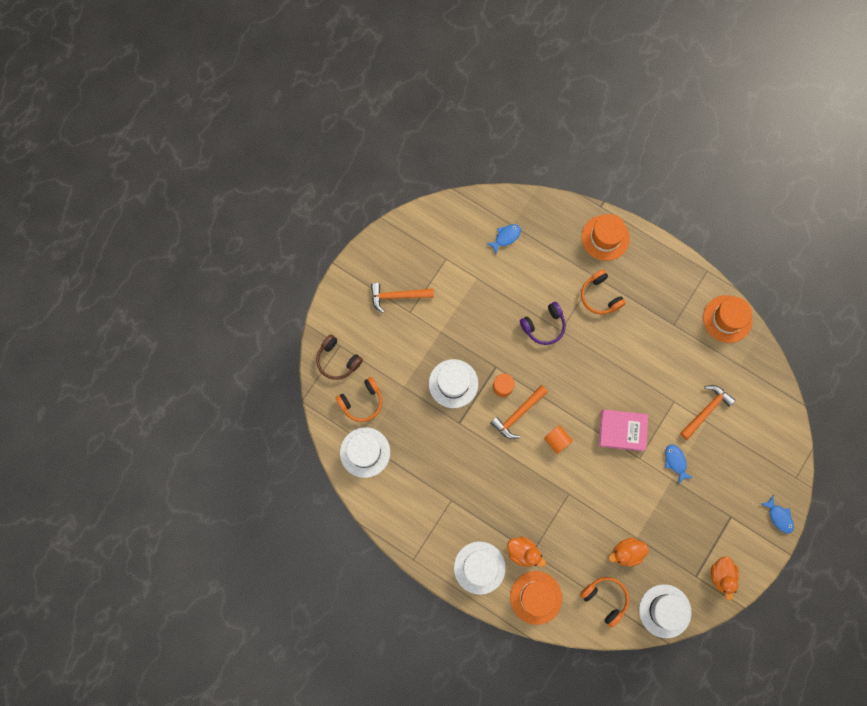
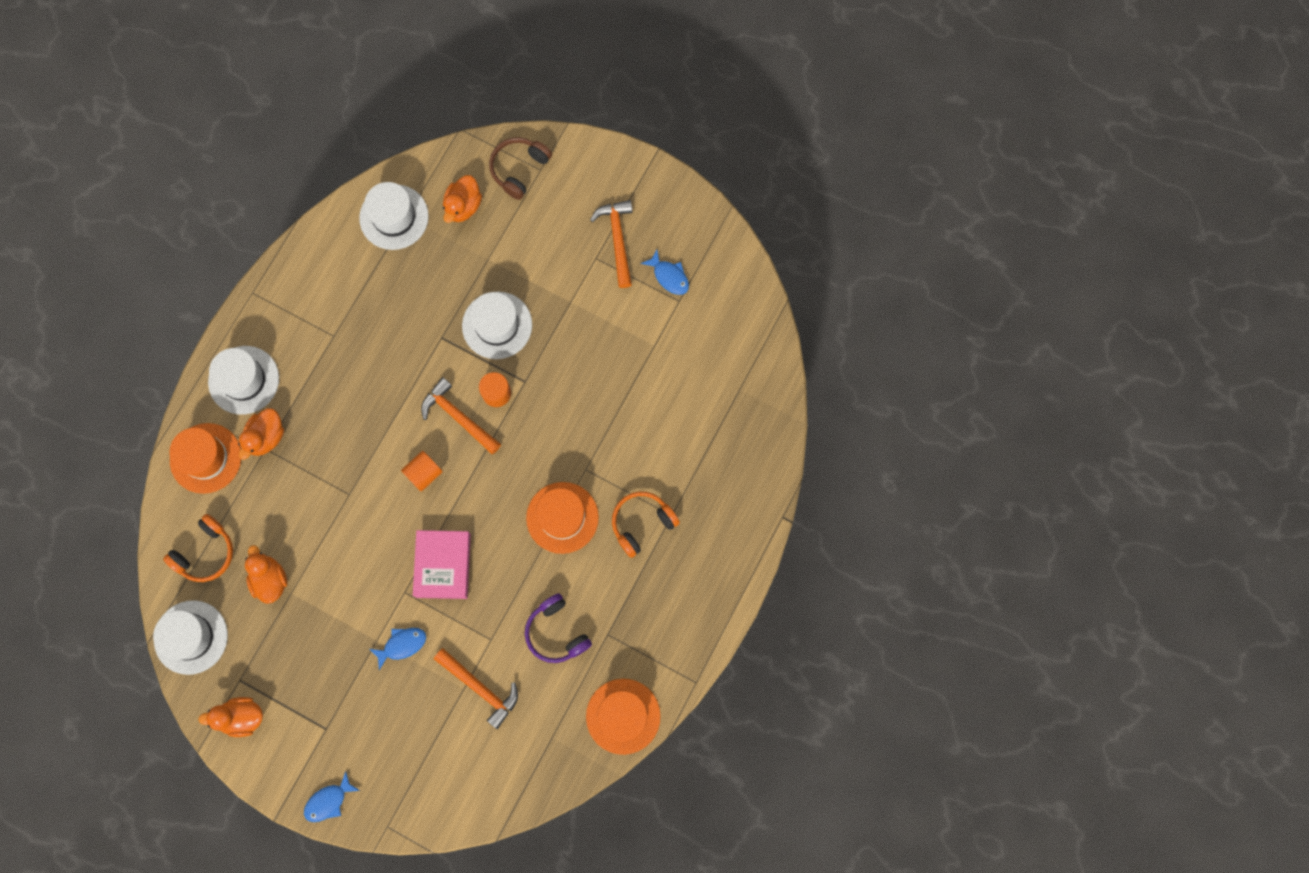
camera: 85 degrees right, 0 degrees up
(362, 402) = (463, 206): orange headphones -> orange duck
(505, 237) = (720, 382): blue fish -> blue fish (669, 276)
(544, 326) = (590, 445): purple headphones -> purple headphones (556, 632)
(605, 237) = (734, 526): orange hat -> orange hat (562, 517)

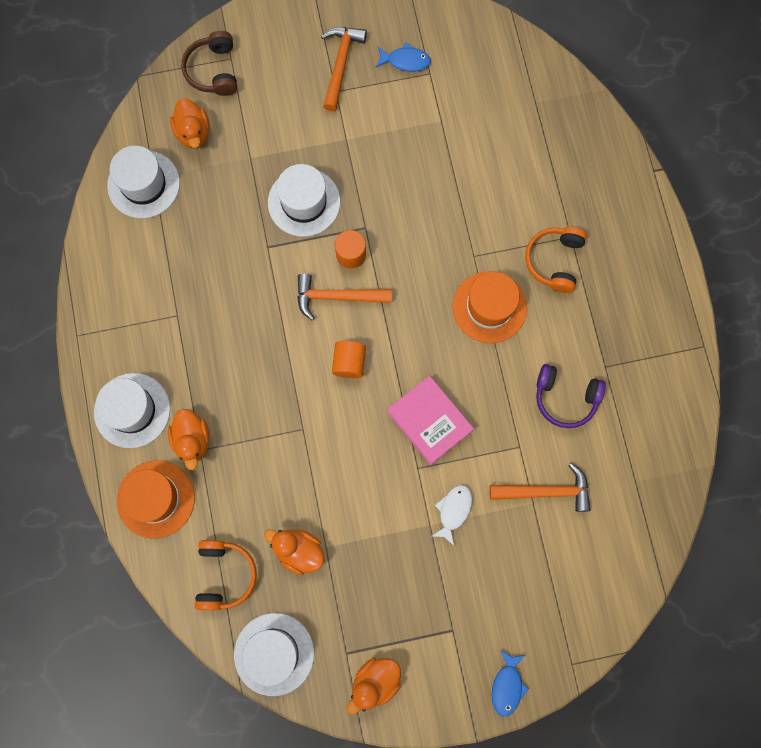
camera: 40 degrees left, 0 degrees up
(402, 645) = (453, 511): blue fish -> white fish
(617, 240) = (340, 64): orange hammer -> orange hammer turned 60 degrees clockwise
(623, 716) = (674, 418): orange hat -> none

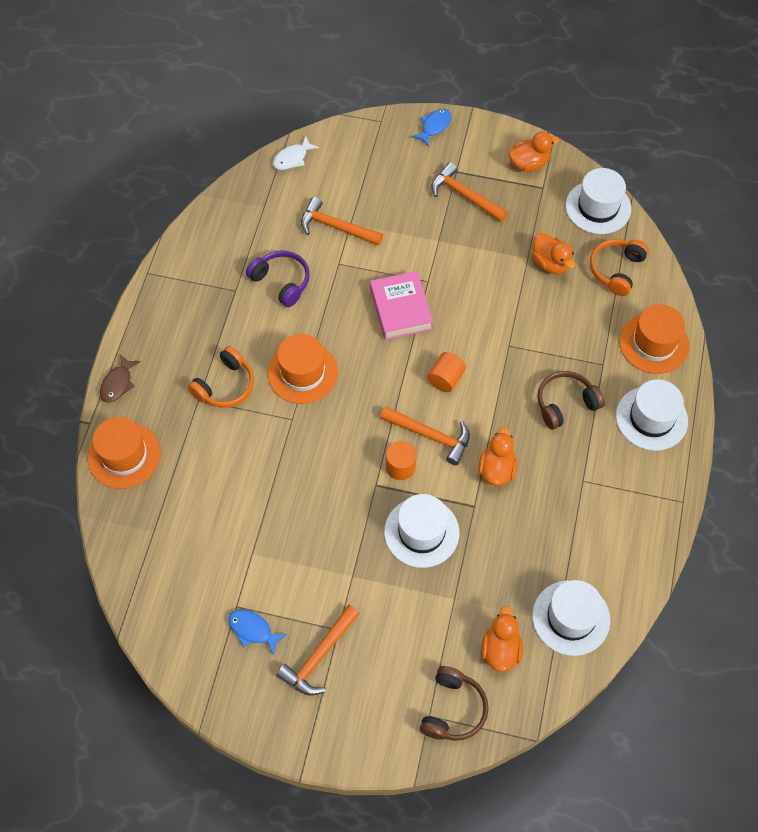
camera: 155 degrees left, 15 degrees down
(192, 440) = (606, 374): orange duck -> orange duck (496, 469)
(221, 388) = (565, 404): none -> brown headphones
(428, 599) = (465, 196): none -> orange hammer
(453, 511) = (415, 242): white fish -> white fish (292, 158)
(603, 155) = (124, 455): none -> orange hat
(654, 219) = (118, 383): none -> brown fish

